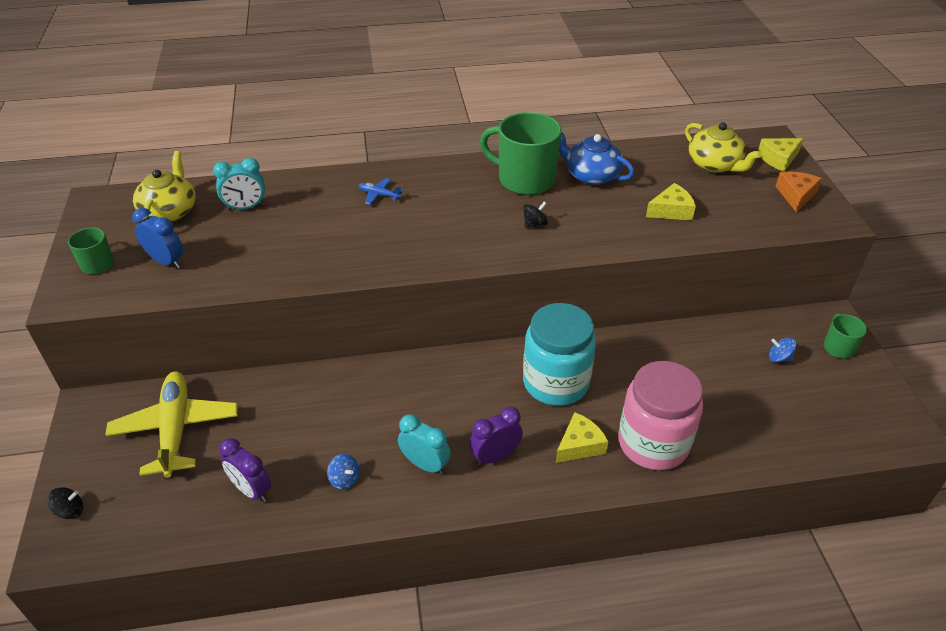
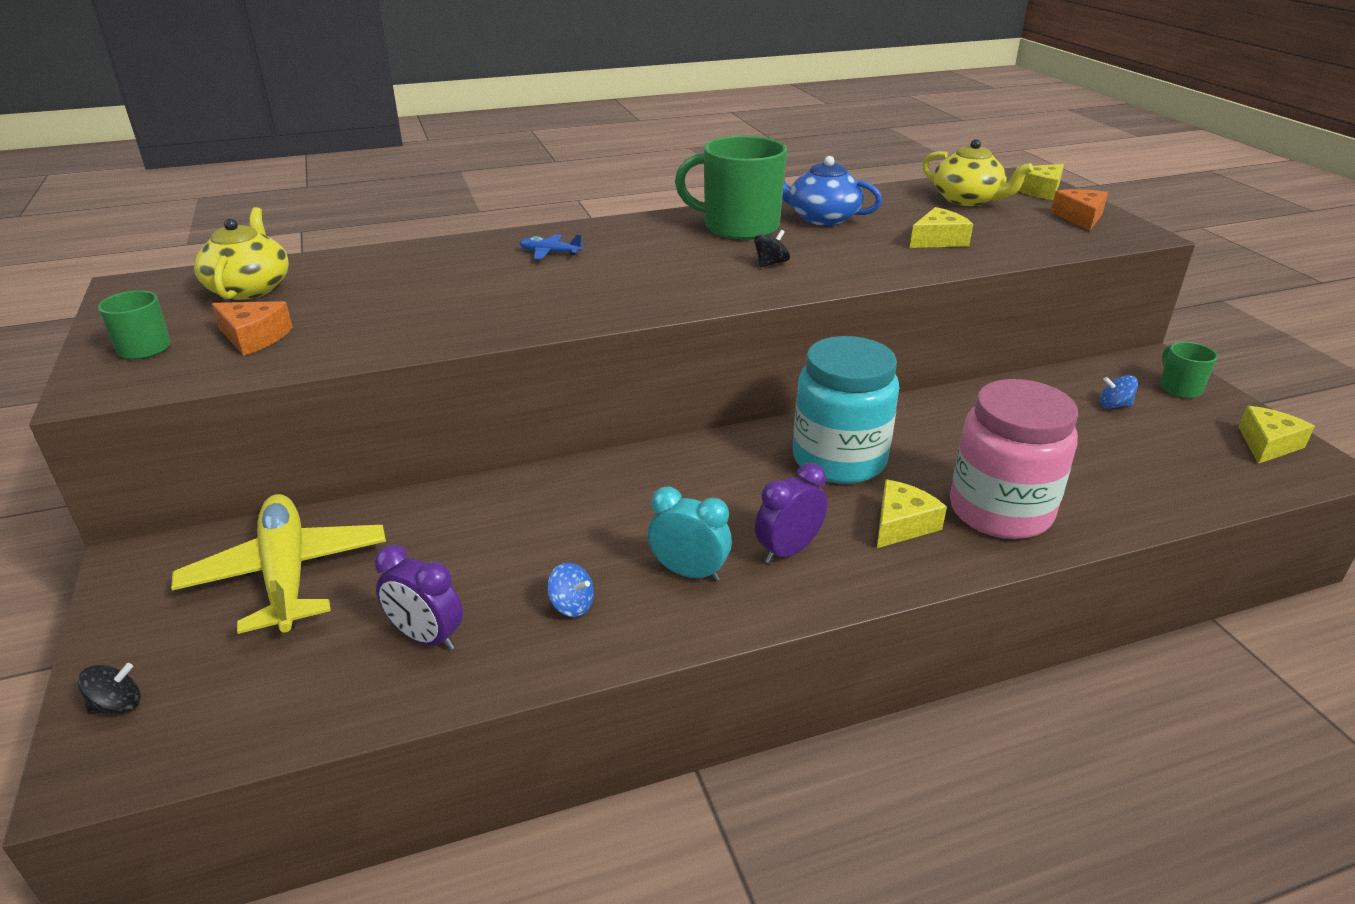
camera: 10 degrees left, 10 degrees down
(166, 261) = (254, 337): blue clock -> orange cheese
(245, 207) = (362, 277): turquoise clock -> none
(880, 410) = (1267, 444): none -> yellow cheese

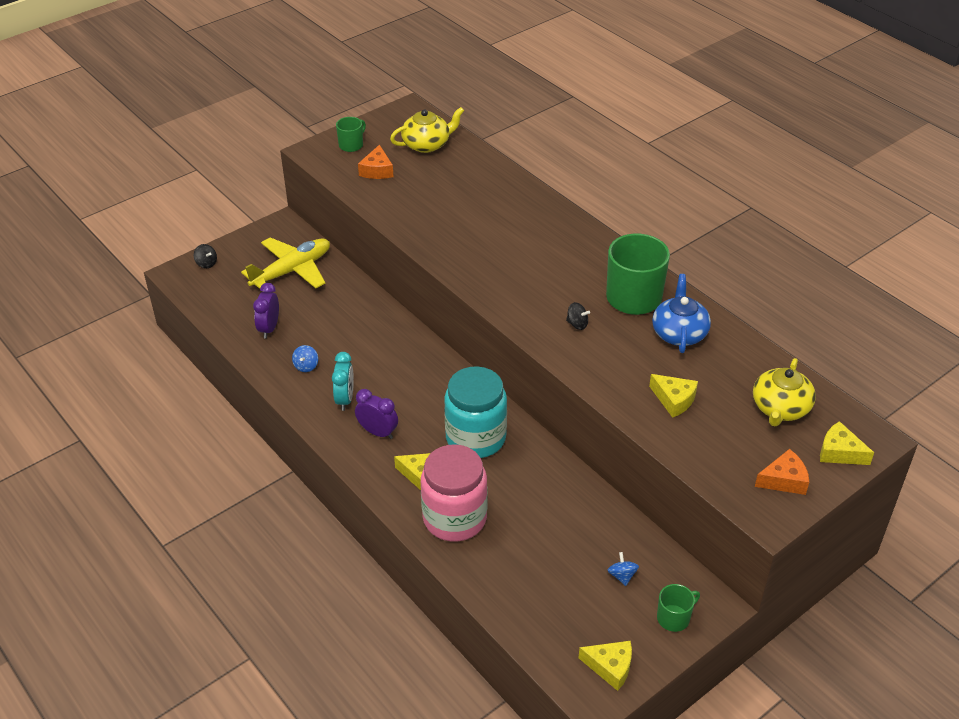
camera: 70 degrees right, 10 degrees up
(550, 253) = (536, 228): blue plane -> none

